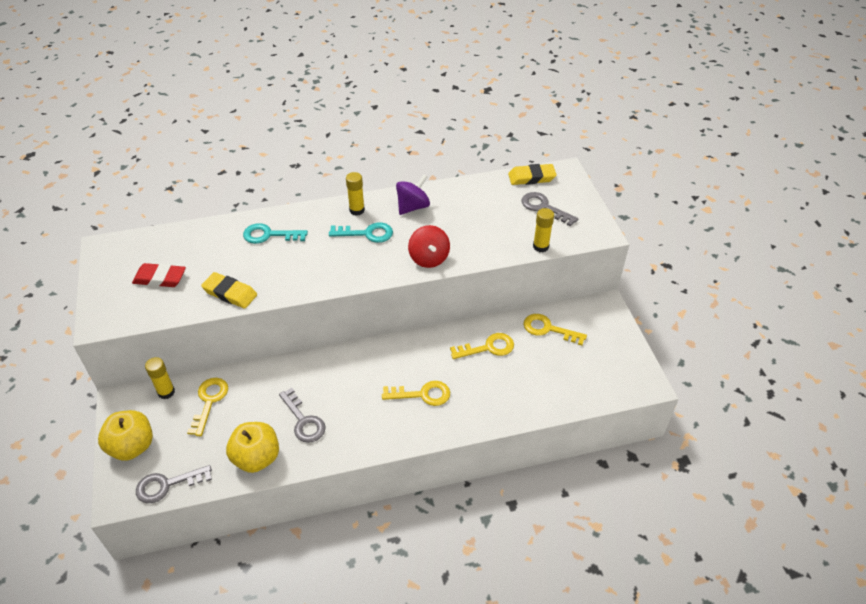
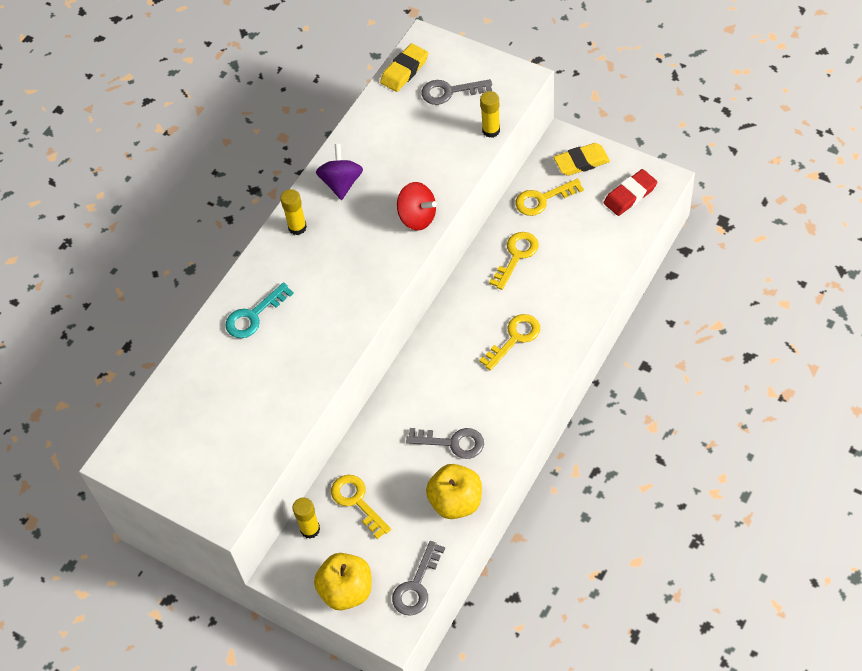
camera: 40 degrees left, 10 degrees up
(160, 278) = (216, 435): red eraser -> red eraser (630, 195)
(230, 293) = (297, 391): yellow eraser -> yellow eraser (581, 162)
(367, 233) = (336, 240): turquoise key -> none

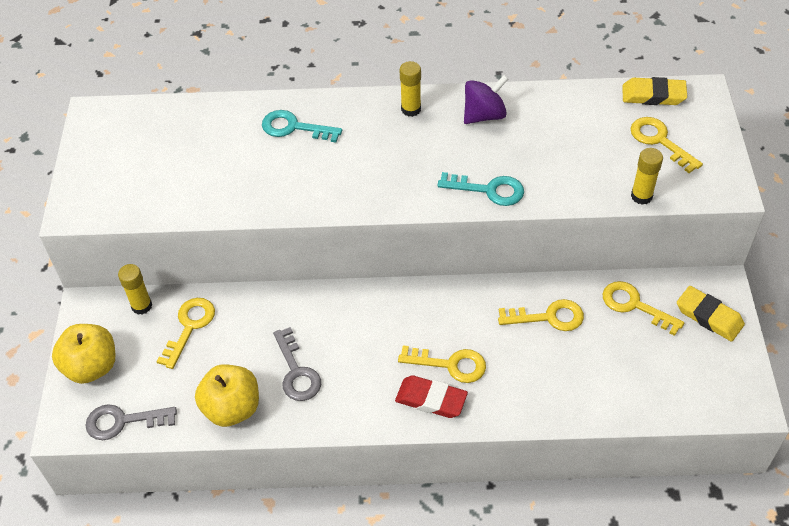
camera: 55 degrees right, 5 degrees down
(417, 217) = (489, 190): red spinning top -> turquoise key
(450, 92) = (659, 141): grey key -> yellow key
(630, 195) = (705, 382): red eraser -> red eraser (431, 399)

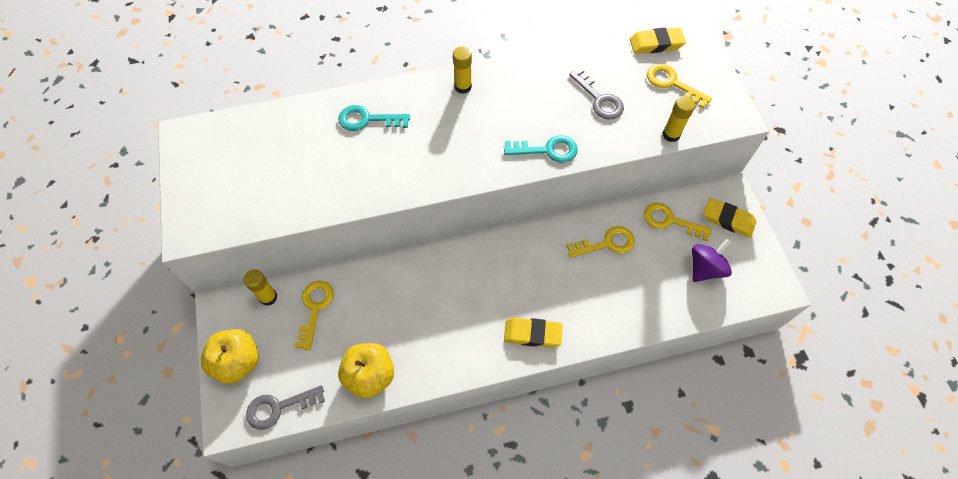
camera: 15 degrees left, 10 degrees up
(297, 372) = (416, 331): grey key -> grey key (599, 99)
(431, 399) = (532, 334): red eraser -> yellow eraser
(450, 364) = (540, 300): yellow key -> none
(484, 115) = (525, 82): purple spinning top -> purple spinning top (705, 268)

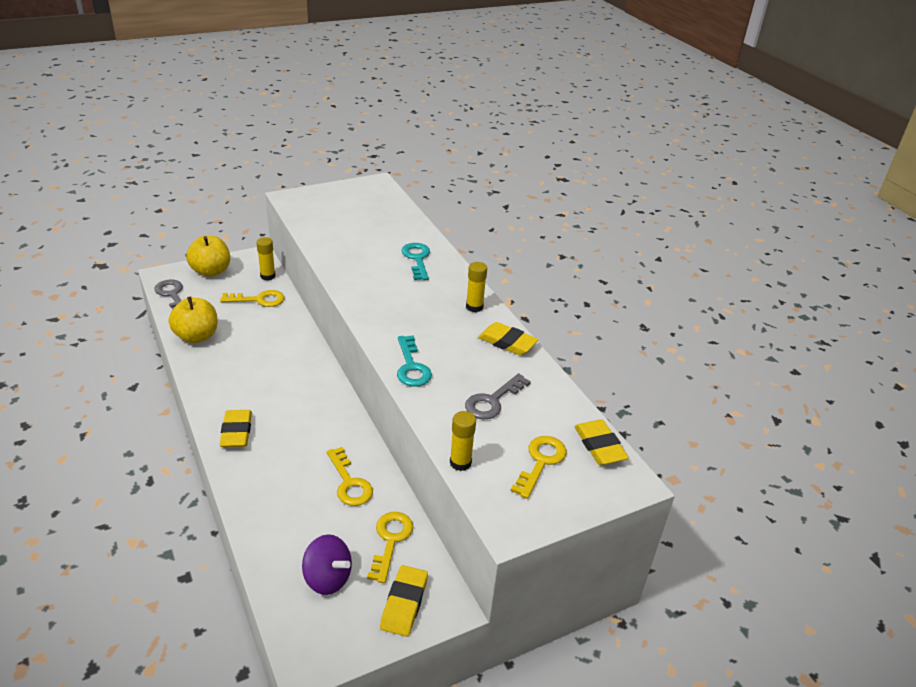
camera: 75 degrees right, 25 degrees down
(521, 73) = (507, 342): none -> yellow eraser

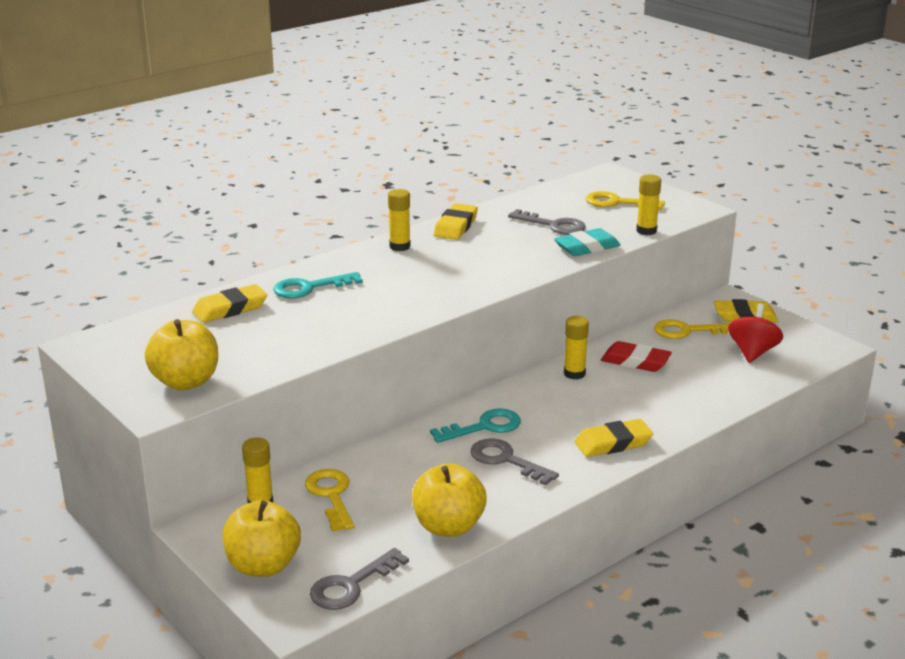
camera: 100 degrees left, 10 degrees down
(250, 374) = (505, 460): none -> grey key
(313, 207) = (186, 382): none -> yellow apple
(327, 578) = (752, 352): purple spinning top -> red spinning top
(347, 438) = (574, 374): none -> yellow glue stick
(349, 483) = (635, 361): yellow key -> red eraser
(411, 367) = (531, 265): turquoise key -> turquoise key (484, 427)
(435, 409) = (587, 247): none -> turquoise eraser
(599, 446) = (577, 184): yellow eraser -> yellow eraser (230, 309)

